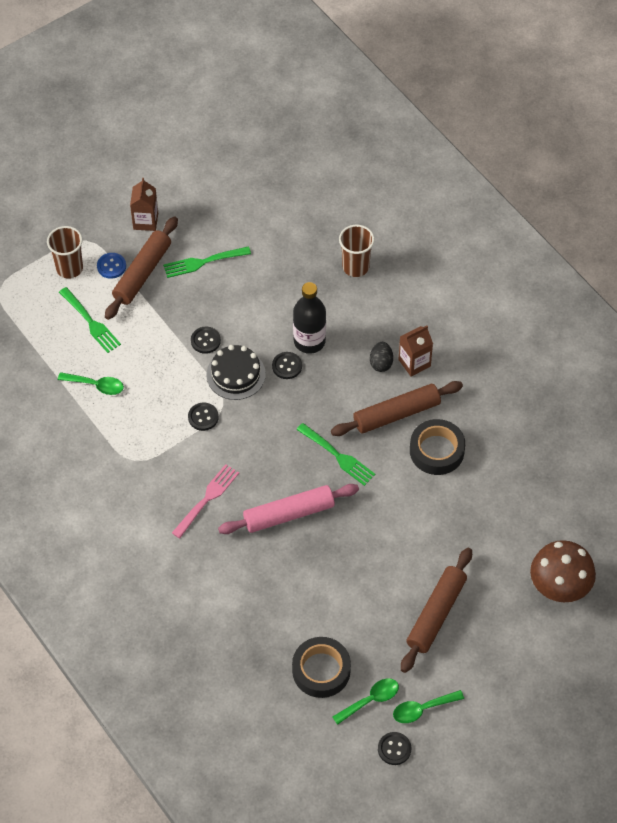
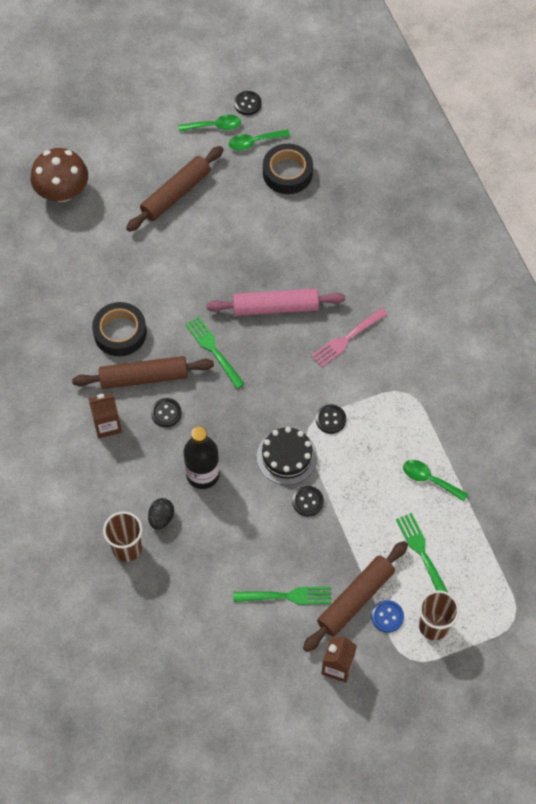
camera: 165 degrees left, 5 degrees up
(287, 366) = (233, 453): black button -> black button (166, 413)
(381, 363) = (140, 433): black egg -> black egg (161, 518)

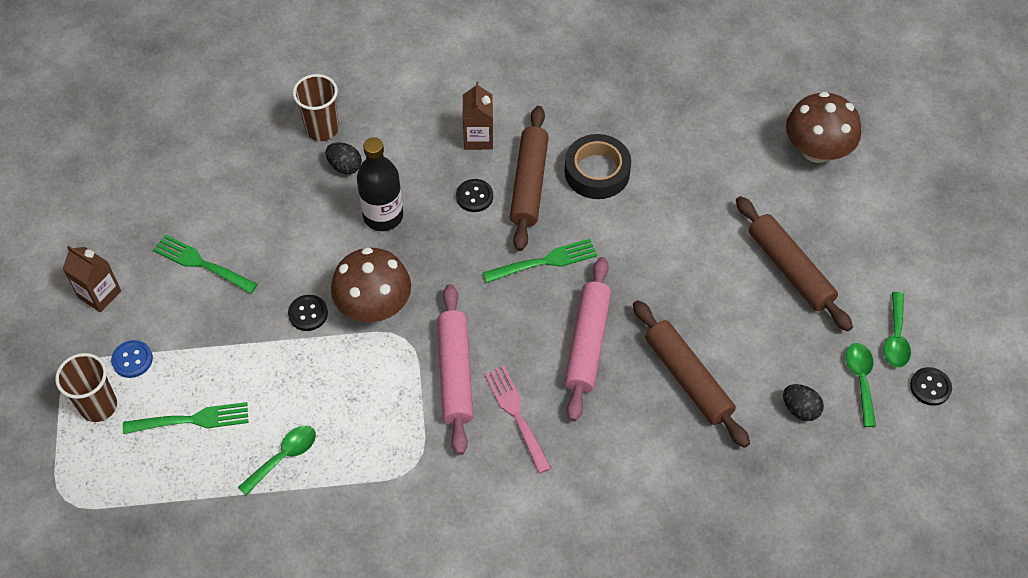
camera: 105 degrees right, 5 degrees down
(286, 596) = (202, 264): green fork -> green fork turned 105 degrees clockwise
(287, 173) = (800, 409): black tape -> black egg
(287, 457) = (374, 306): black cake -> brown mushroom
(326, 386) = (455, 373): none -> pink rolling pin
(330, 419) = (407, 366): black button -> none
(355, 599) = (168, 332): brown rolling pin -> brown rolling pin (688, 378)

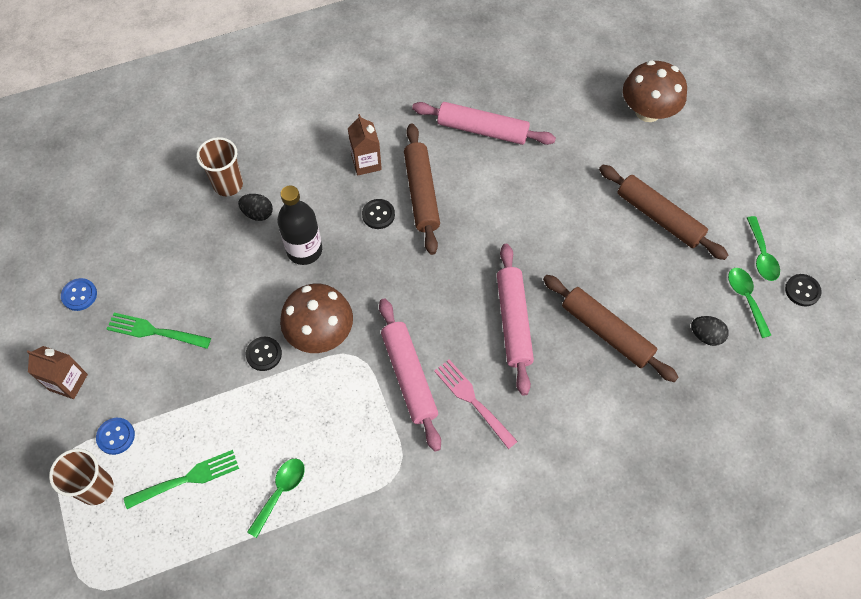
camera: 15 degrees left, 5 degrees up
(135, 209) = (79, 295): none -> blue button
(544, 262) = (455, 259): green fork -> none
(597, 172) = (475, 170): black tape -> none
(619, 130) = (482, 130): none -> pink rolling pin

